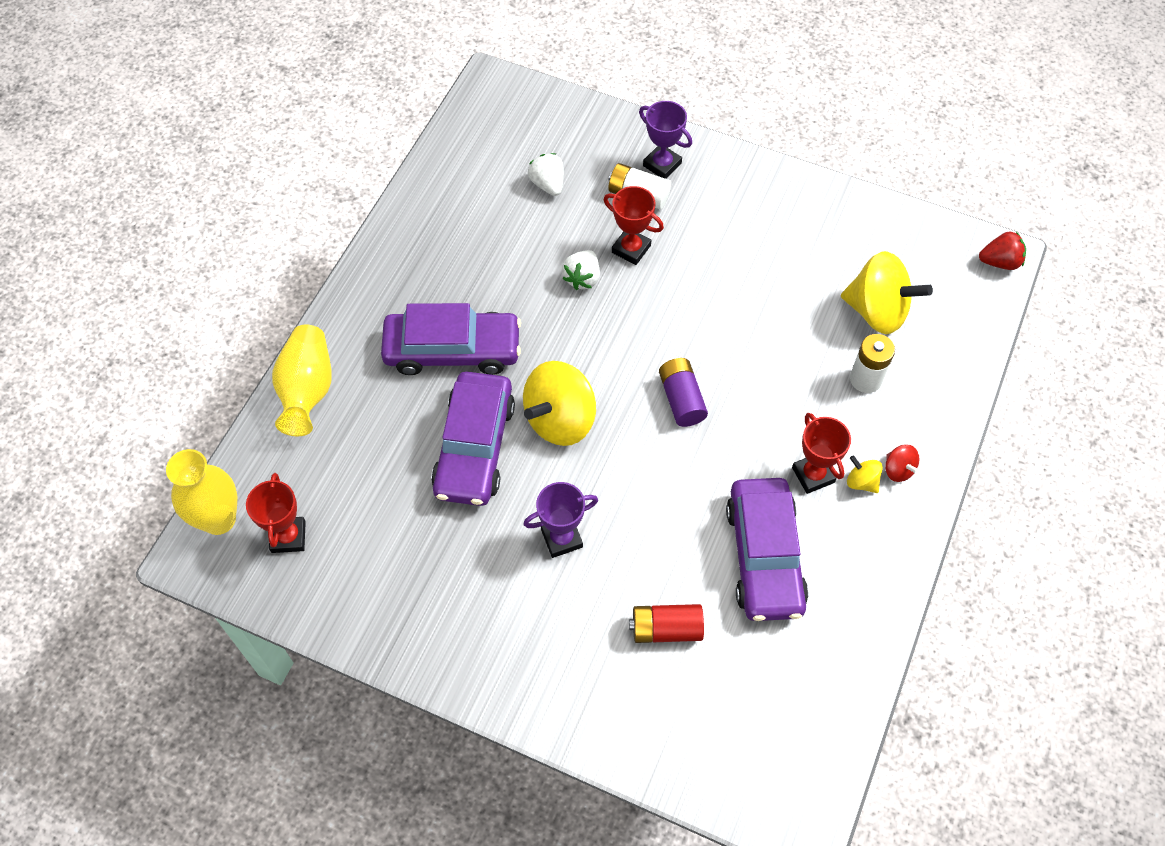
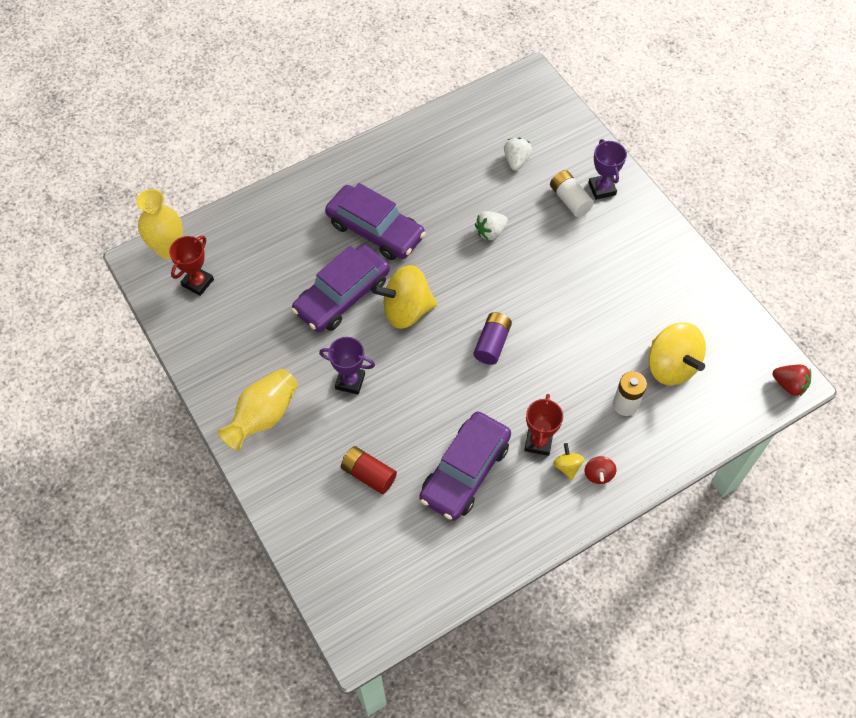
camera: 35 degrees right, 0 degrees up
(307, 391) = (273, 205): yellow vase -> yellow vase (263, 416)
(631, 249) = (537, 231): red trophy -> none

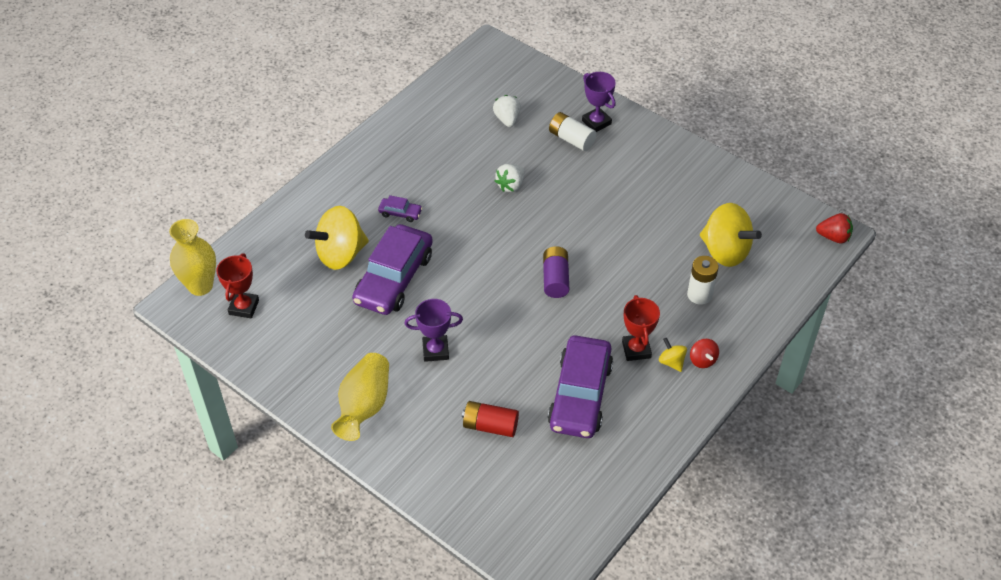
camera: 20 degrees left, 10 degrees down
(375, 230) = (400, 213): purple car -> purple car, size x0.42
(406, 310) = (461, 274): yellow spinning top -> yellow spinning top (340, 254)

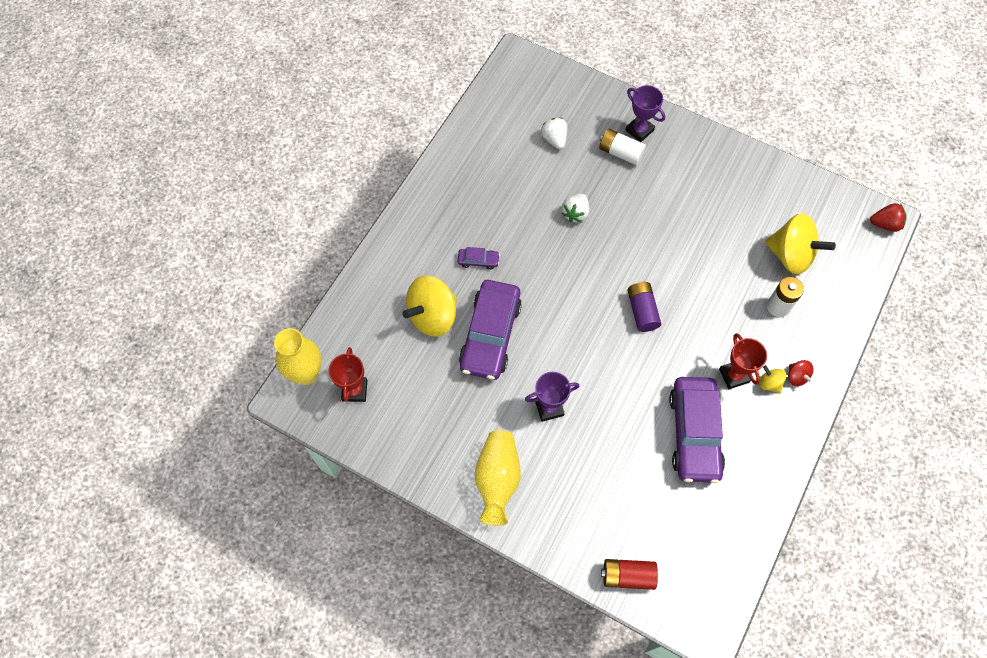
camera: 10 degrees left, 15 degrees up
(490, 426) = (620, 481): red battery -> red battery (627, 576)

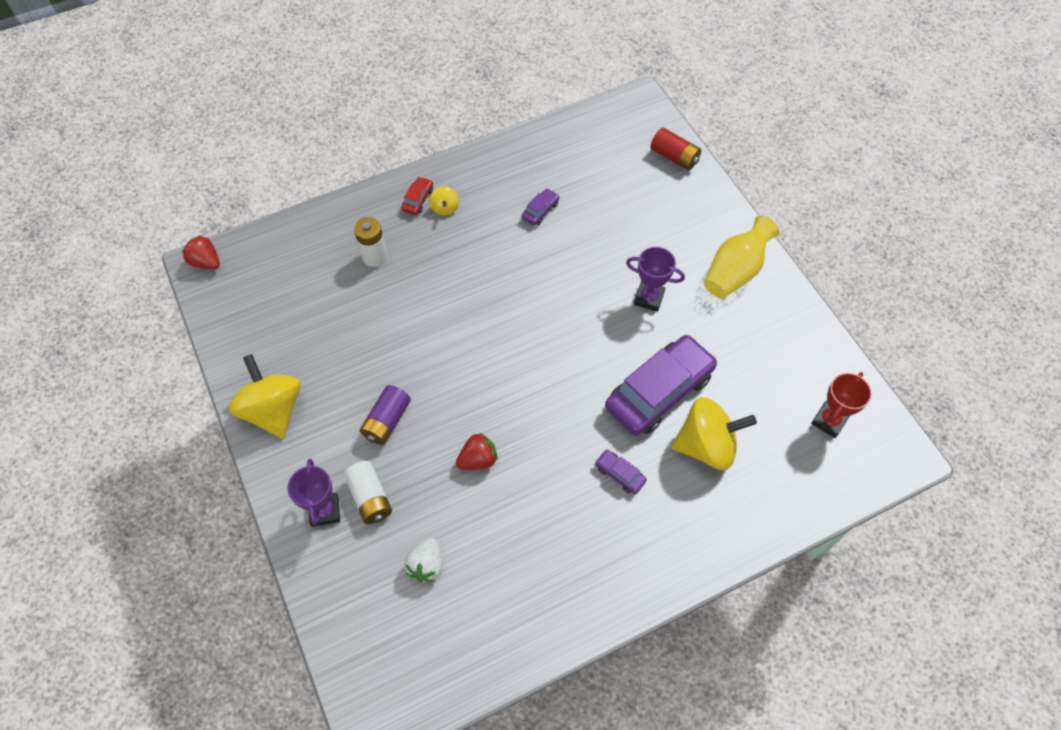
camera: 145 degrees left, 5 degrees down
(306, 373) = (873, 468): yellow vase -> none
(575, 213) = (478, 459): white strawberry -> red strawberry
(642, 311) = (497, 325): purple battery -> purple battery (387, 421)
(694, 433) = (540, 211): purple car -> purple car, size x0.42
(734, 375) = (467, 230): red trophy -> none
(790, 255) = (316, 289): yellow spinning top -> yellow spinning top (273, 410)
(796, 377) = (418, 200): red spinning top -> red car

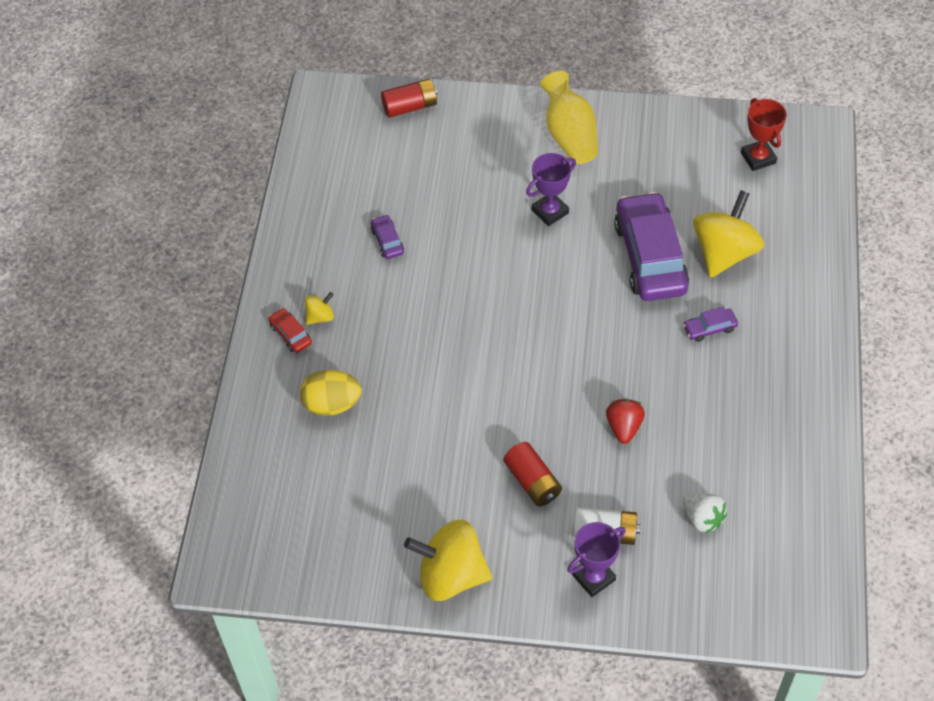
camera: 55 degrees left, 5 degrees down
(206, 262) = (216, 563): red strawberry -> none
(325, 511) = (594, 577): purple trophy -> purple trophy turned 60 degrees counterclockwise
(375, 256) = (332, 404): white battery -> yellow egg
(387, 421) = (532, 482): purple battery -> red battery
(445, 208) = (320, 316): yellow spinning top -> yellow spinning top turned 60 degrees counterclockwise

